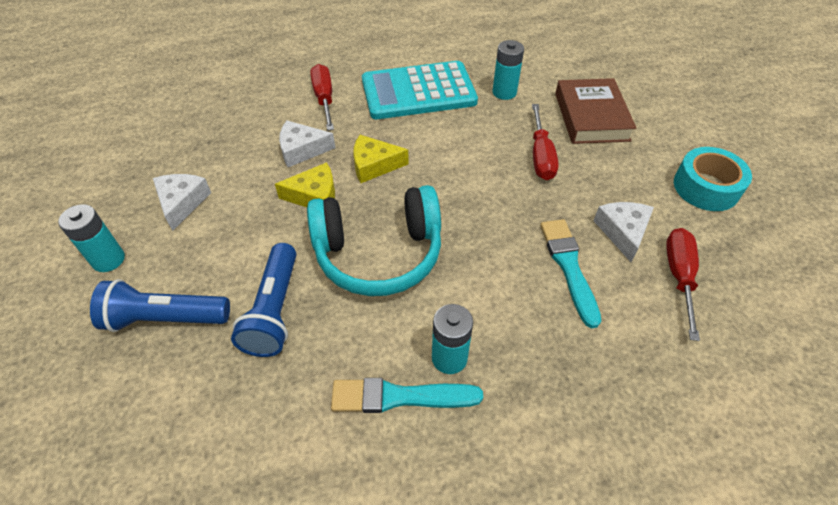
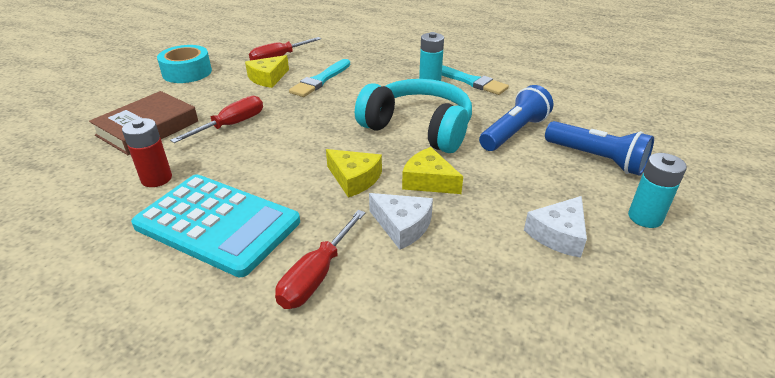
camera: 140 degrees left, 15 degrees down
(504, 92) = (156, 178): turquoise battery -> red battery
(623, 232) = (268, 78): white cheese -> yellow cheese

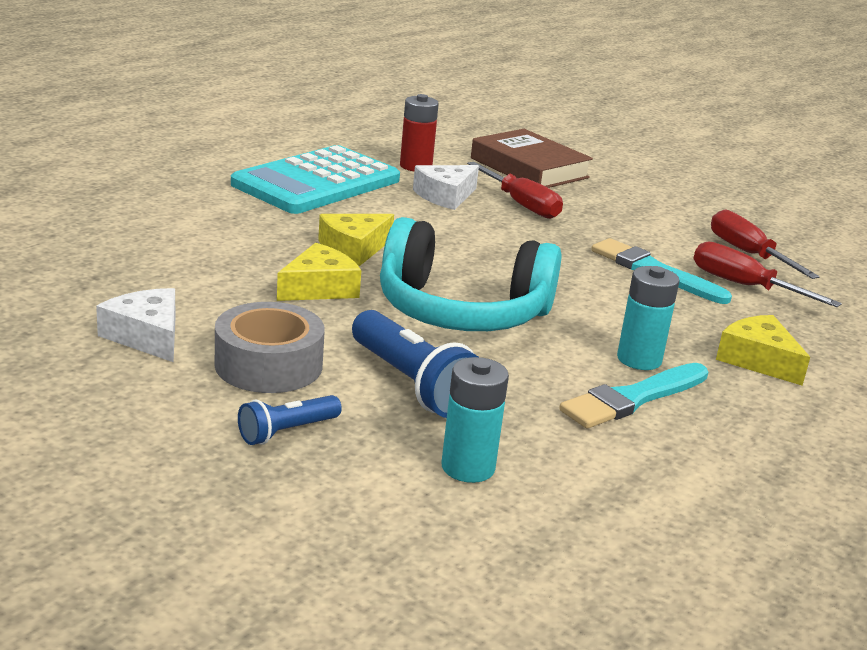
camera: 100 degrees right, 10 degrees down
(187, 72) = (692, 194): turquoise tape -> none
(268, 78) = (666, 238): yellow cheese -> yellow cheese (758, 360)
(317, 275) = (204, 209): red screwdriver -> red screwdriver (744, 286)
(402, 226) = (243, 256): white cheese -> white cheese (445, 196)
(418, 128) = (461, 311): turquoise headphones -> turquoise headphones turned 60 degrees clockwise
(542, 178) = (268, 365): none -> grey tape
(596, 159) = (287, 432): blue flashlight -> blue flashlight, size x0.56
(645, 217) = (119, 411): turquoise battery -> turquoise battery (468, 467)

